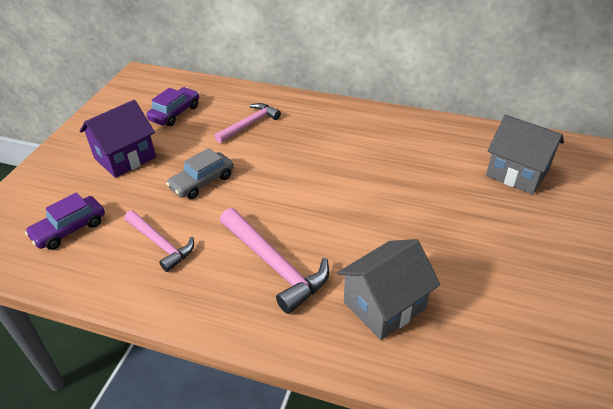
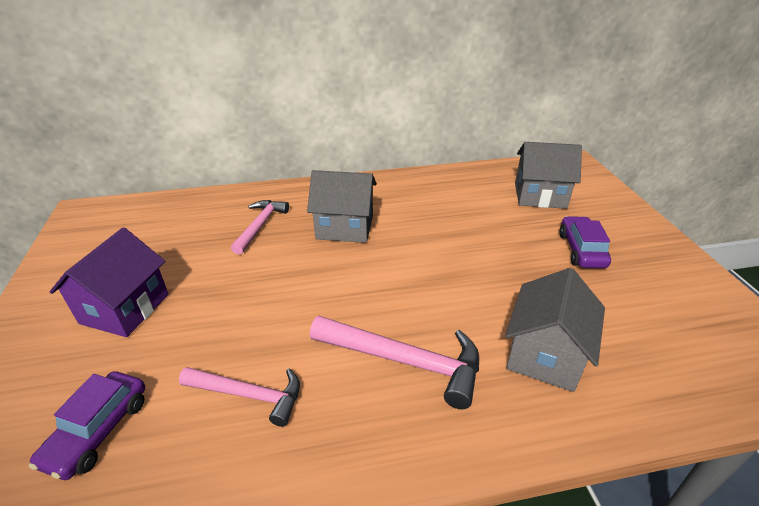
camera: 30 degrees left, 5 degrees down
(175, 113) = (160, 239): purple car -> purple car (581, 250)
(202, 182) = (249, 302): grey car -> none
(312, 146) = (344, 227): none -> grey house

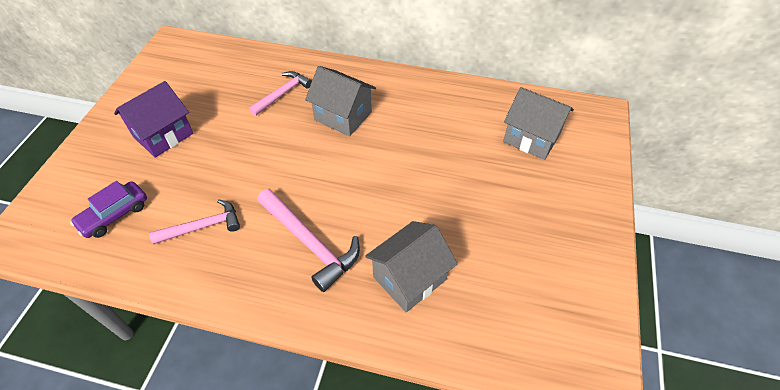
camera: 25 degrees right, 15 degrees up
(249, 395) = (203, 226): pink hammer -> pink hammer turned 60 degrees counterclockwise
(581, 250) = (518, 205): purple car -> none

